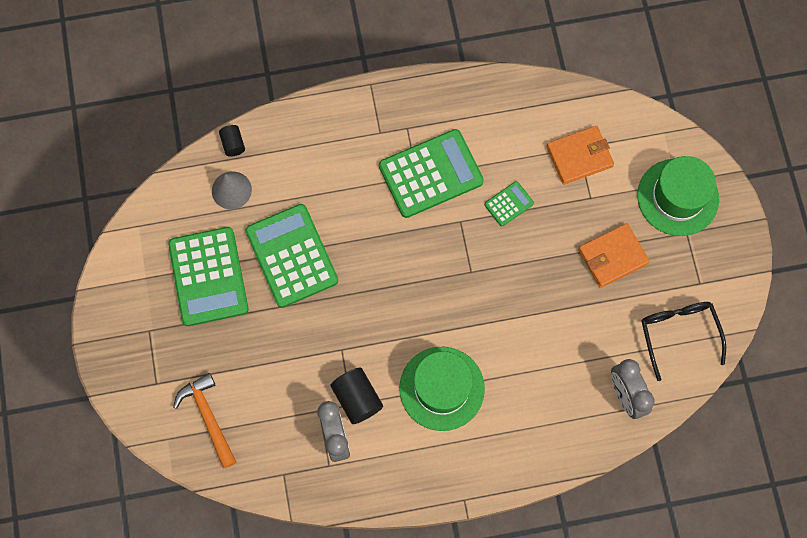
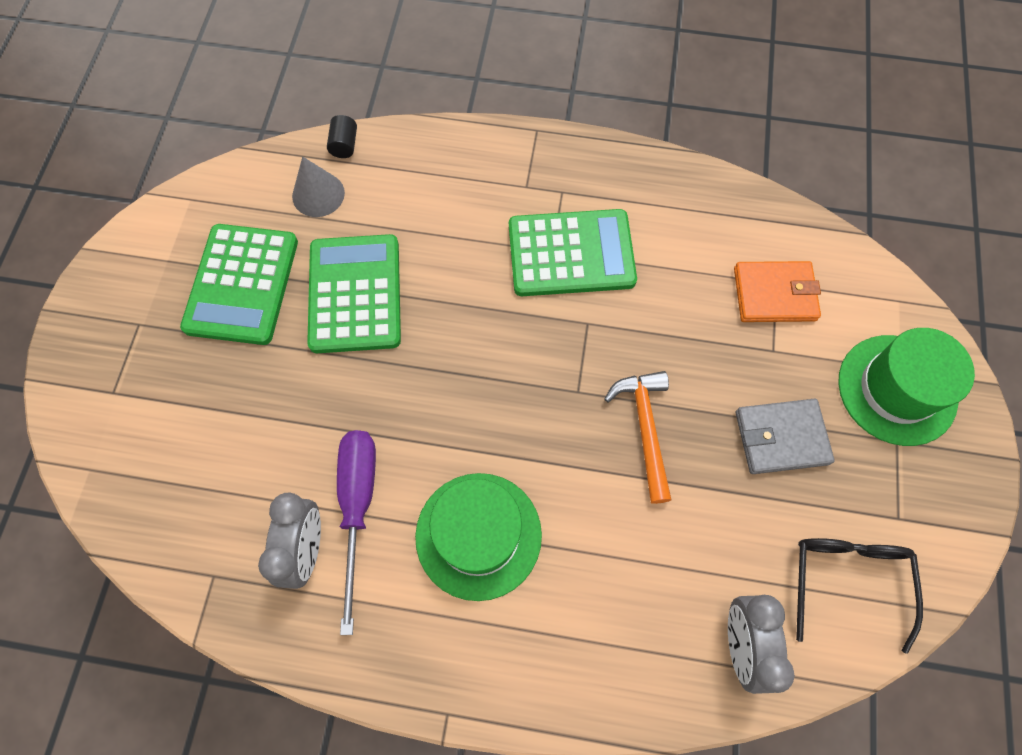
camera: 20 degrees right, 5 degrees down
(208, 417) = (154, 459): orange hammer -> orange hammer (645, 428)
(357, 398) = (358, 507): black cylinder -> purple screwdriver
(509, 204) = (659, 322): green calculator -> none
(612, 256) = (781, 438): orange wallet -> grey wallet

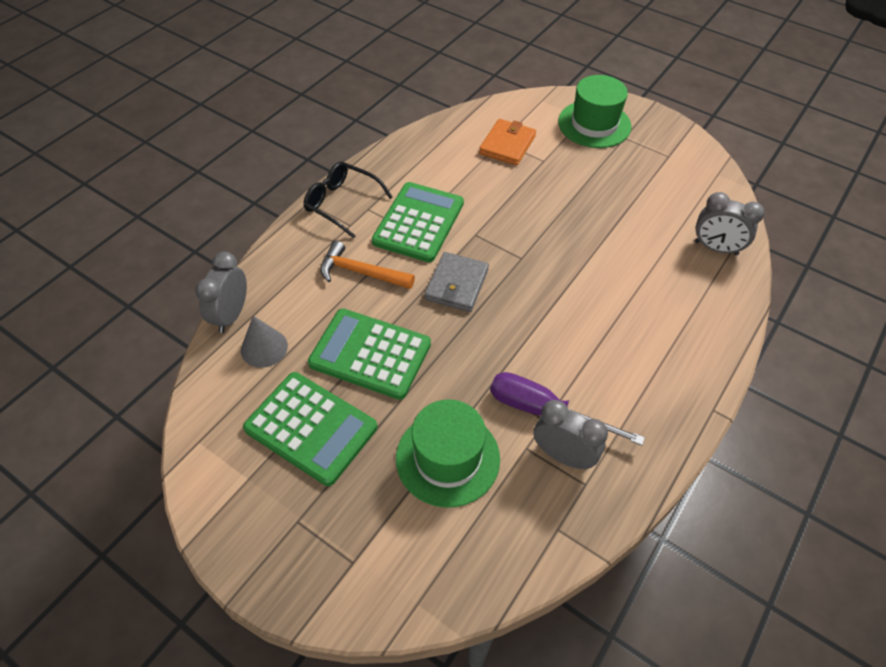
camera: 65 degrees left, 15 degrees down
(344, 145) = (231, 315): black cylinder -> grey clock
(478, 535) = (597, 347): green hat -> green hat (448, 458)
(645, 428) = (563, 236): orange hammer -> orange hammer (360, 272)
(781, 438) = (600, 180): grey wallet -> grey wallet (457, 284)
(847, 580) = (695, 190): black glasses -> black glasses (341, 203)

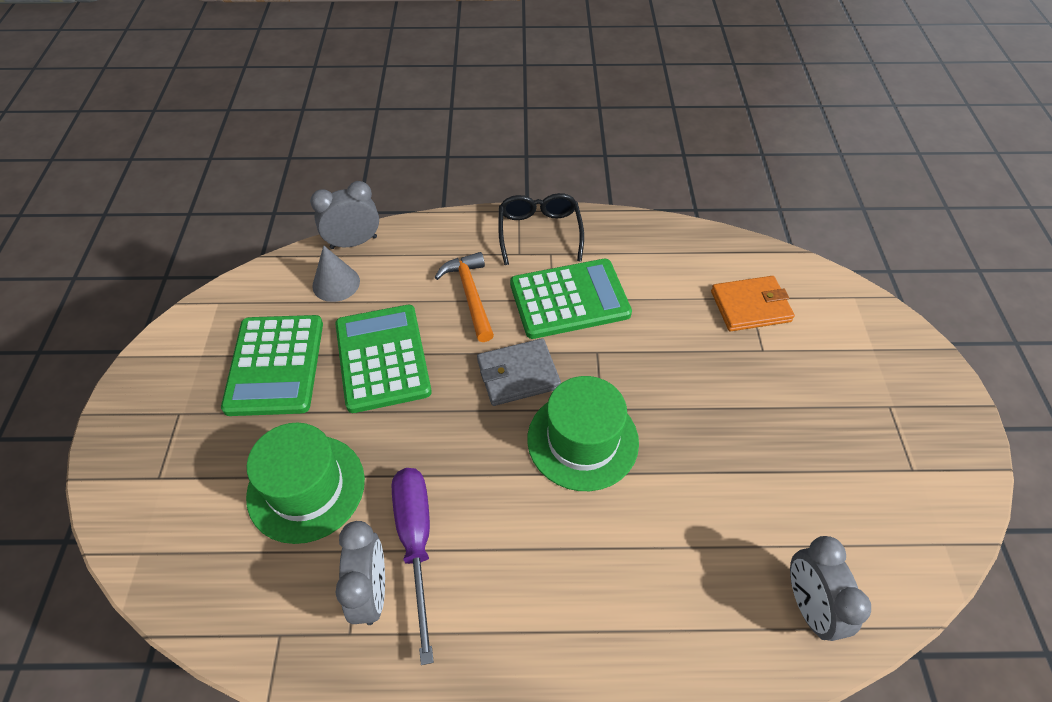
camera: 55 degrees right, 0 degrees up
(594, 124) = (875, 365): green hat -> green hat (582, 440)

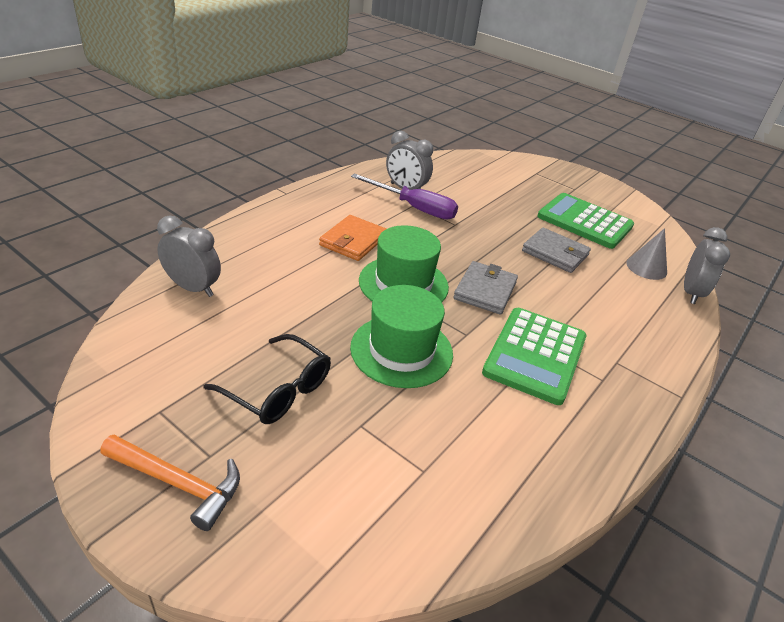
camera: 125 degrees right, 15 degrees down
(306, 488) = (485, 198): green hat -> green hat (401, 350)
(383, 358) = (555, 253): green calculator -> grey wallet
(470, 295) = (585, 312): orange hammer -> orange hammer (179, 483)
(539, 232) = (639, 391): black glasses -> black glasses (278, 390)
(750, 306) = (413, 461): orange wallet -> orange wallet (353, 241)

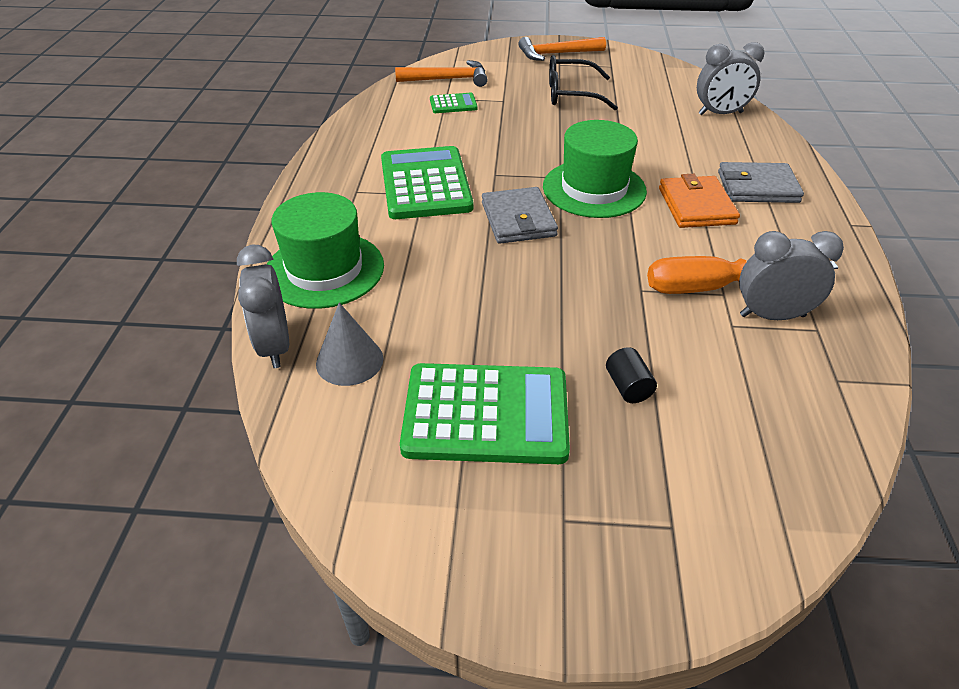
camera: 150 degrees right, 5 degrees up
(386, 515) = (448, 79): none -> orange hammer
(401, 350) = (529, 142): green hat -> green hat (324, 270)
(414, 208) = (715, 287): purple screwdriver -> orange screwdriver
(425, 453) = (453, 104): none -> green calculator
(510, 202) = (628, 387): none -> black cylinder
(555, 253) = (486, 314): grey wallet -> grey wallet (757, 187)

